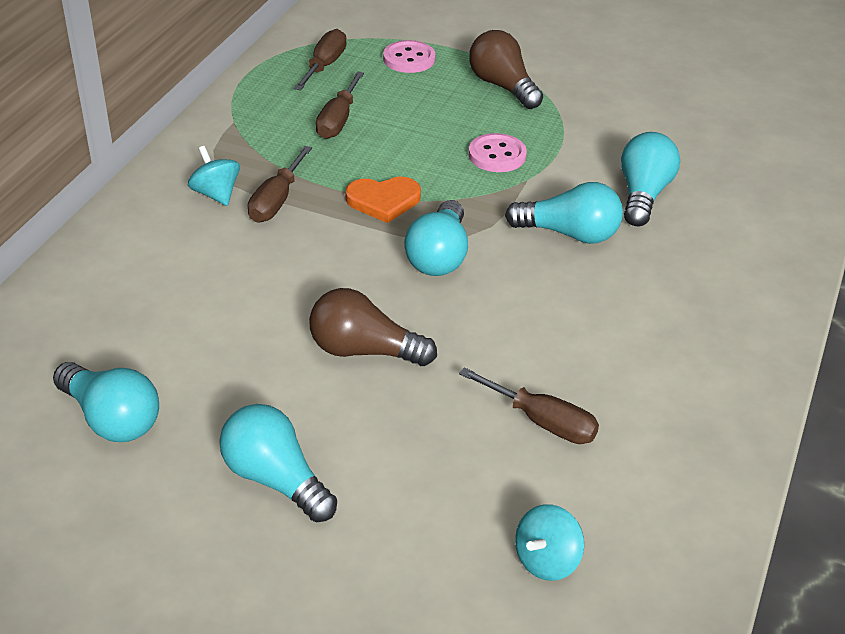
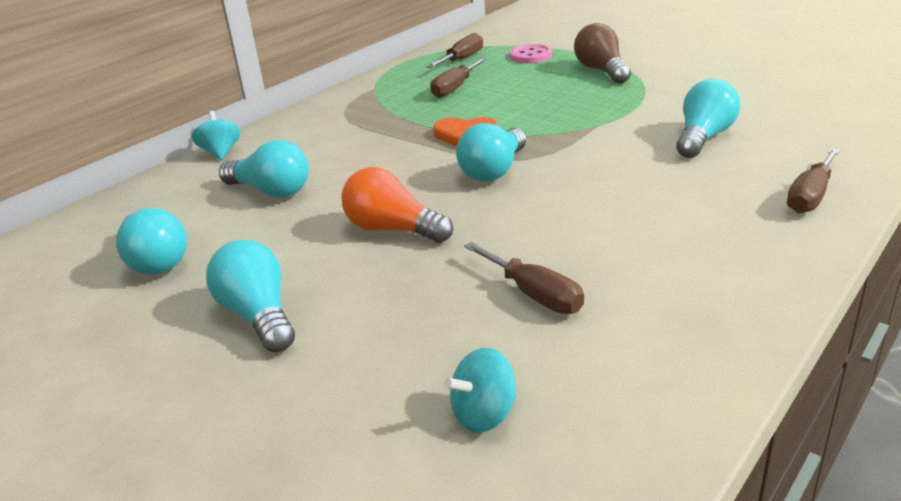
camera: 20 degrees right, 10 degrees down
(216, 194) = (333, 127): turquoise spinning top -> turquoise spinning top (220, 153)
(276, 201) = (378, 132): brown screwdriver -> brown screwdriver (810, 196)
(364, 351) = (393, 229): brown light bulb -> orange light bulb
(497, 155) = (577, 110): pink button -> none
(569, 233) = (621, 160): turquoise light bulb -> turquoise light bulb (271, 191)

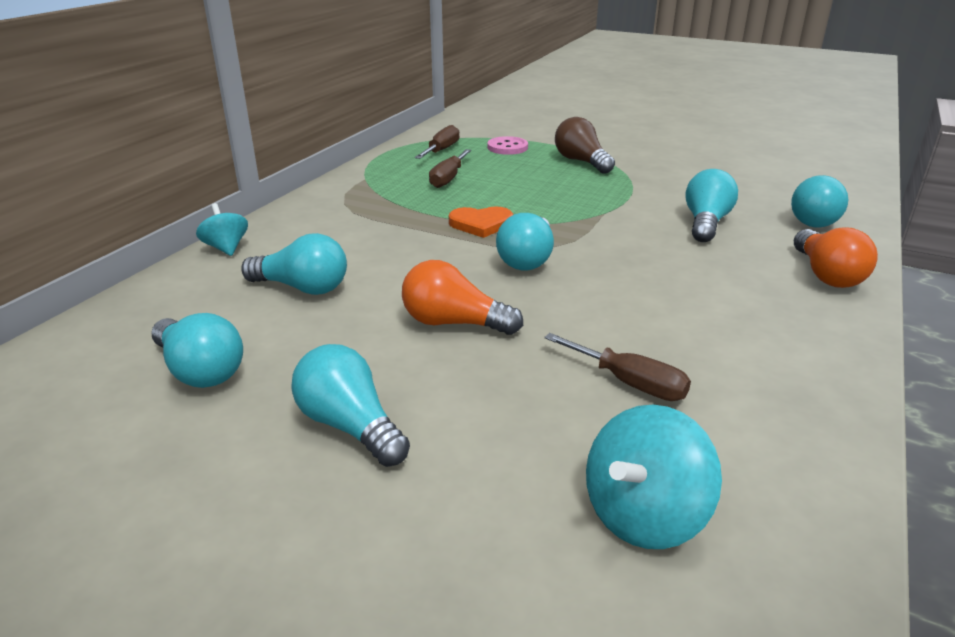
camera: 15 degrees left, 0 degrees up
(484, 414) = (644, 515): turquoise spinning top -> turquoise spinning top, size x1.58
(810, 196) = (826, 275): brown screwdriver -> orange light bulb
(829, 135) = (811, 218): none -> turquoise light bulb

